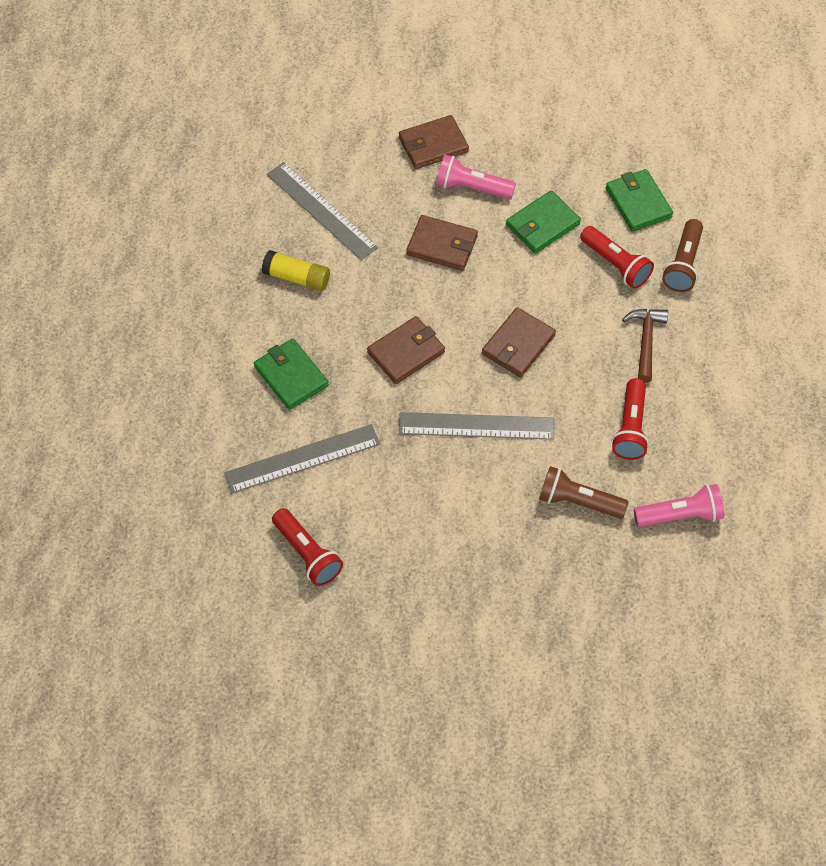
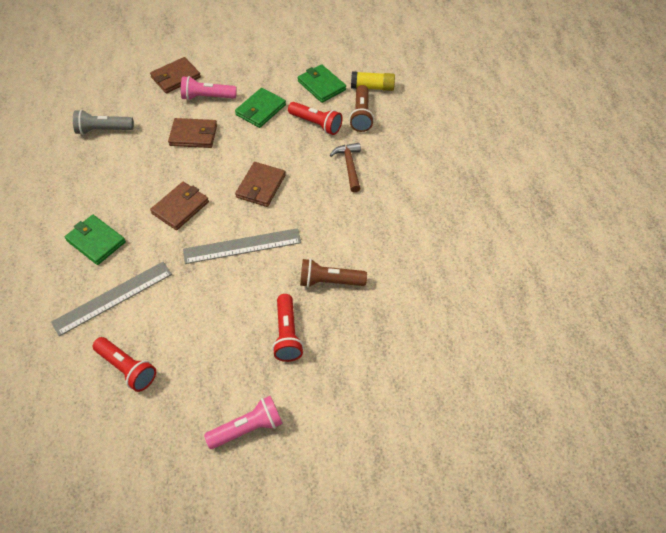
camera: 15 degrees left, 5 degrees down
(297, 278) = (91, 175): yellow glue stick -> yellow glue stick (372, 87)
(321, 210) = (103, 130): grey ruler -> grey flashlight
(630, 428) = (354, 223): red flashlight -> red flashlight (287, 334)
(680, 515) = (406, 274): pink flashlight -> pink flashlight (247, 428)

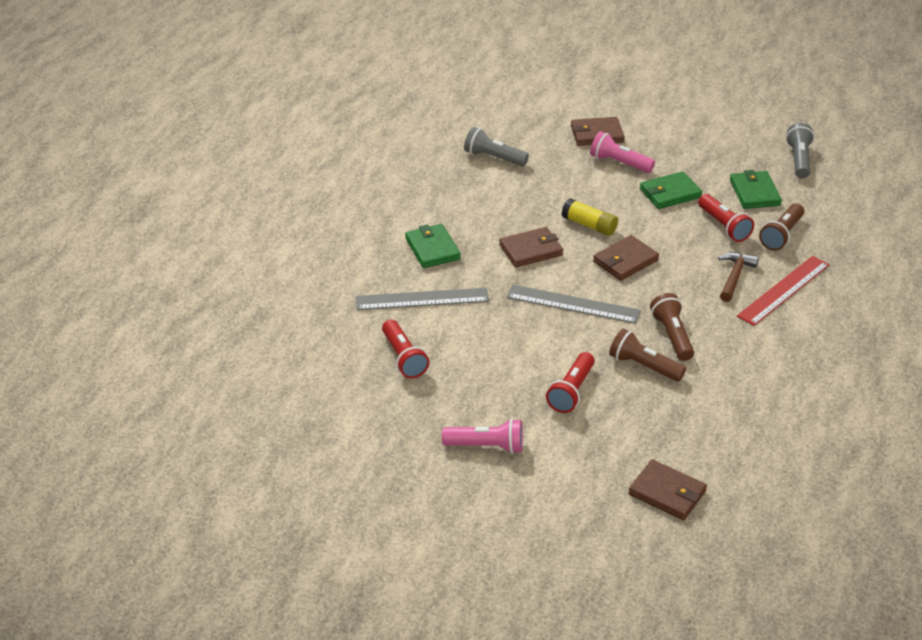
camera: 30 degrees right, 15 degrees down
(193, 135) = (583, 192): brown wallet -> brown wallet (667, 493)
(334, 242) = (672, 336): none -> brown flashlight
(336, 45) = (799, 160): none -> grey flashlight
(372, 87) = (814, 213): yellow glue stick -> yellow glue stick (589, 225)
(390, 163) = (783, 290): none -> red ruler

